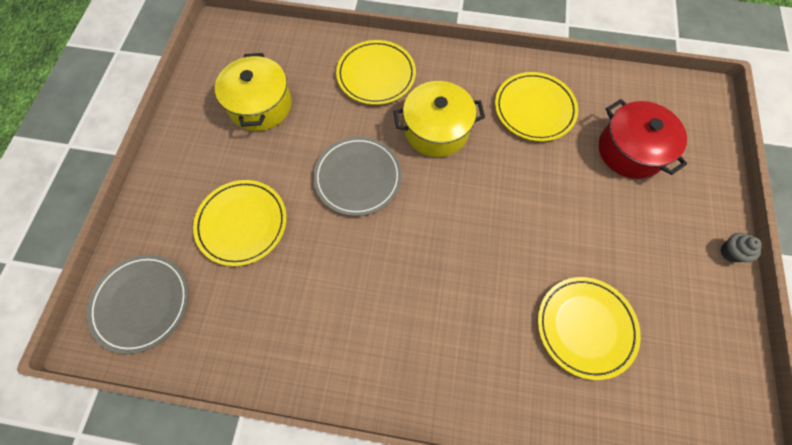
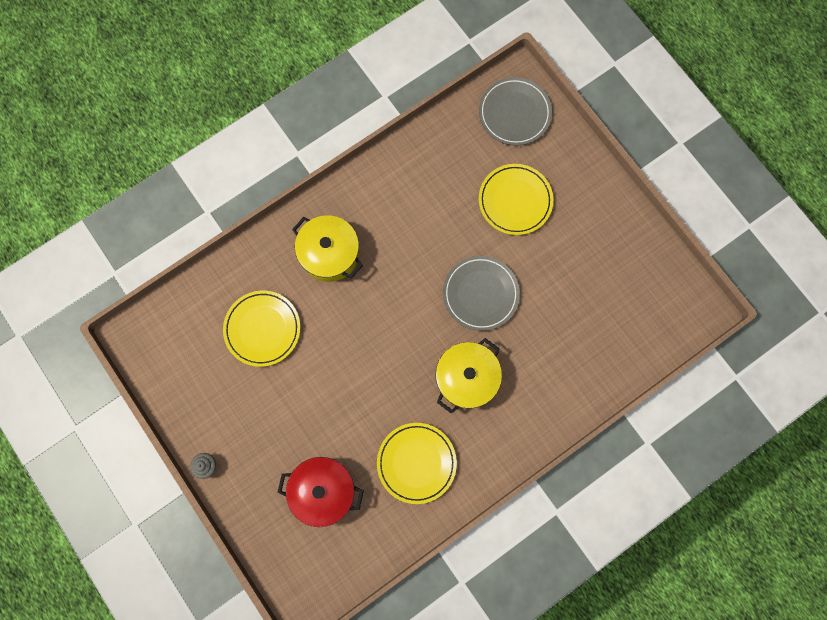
camera: 135 degrees right, 10 degrees up
(260, 105) = (600, 282): yellow pot -> yellow pot (329, 253)
(376, 75) = (552, 382): yellow plate -> none

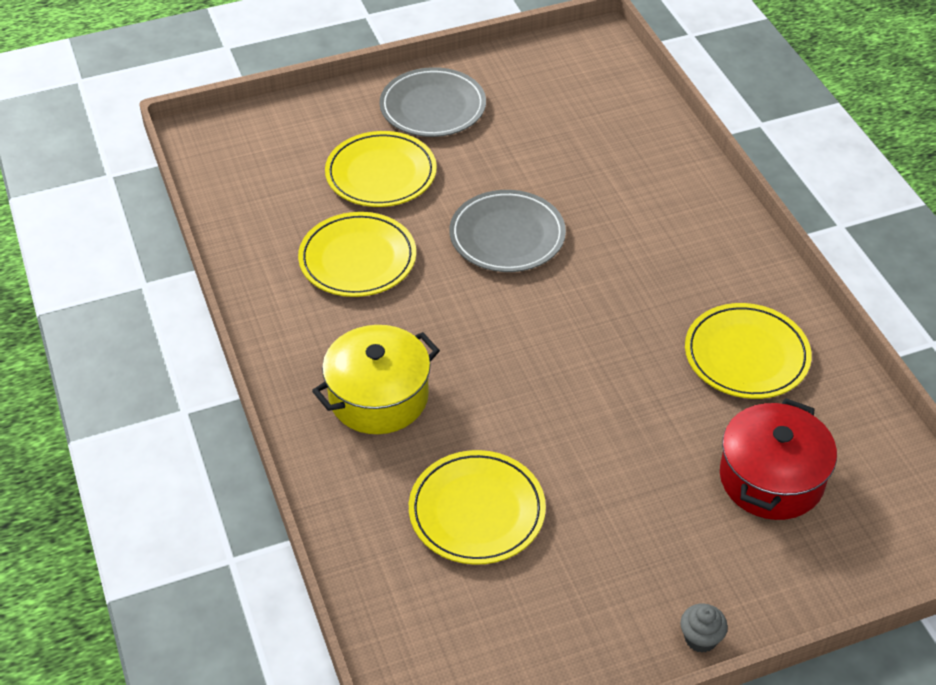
camera: 75 degrees left, 30 degrees down
(435, 209) = (357, 259): none -> yellow plate
(466, 378) = (629, 275): yellow pot -> none
(514, 113) = (249, 149): grey plate -> grey plate (433, 107)

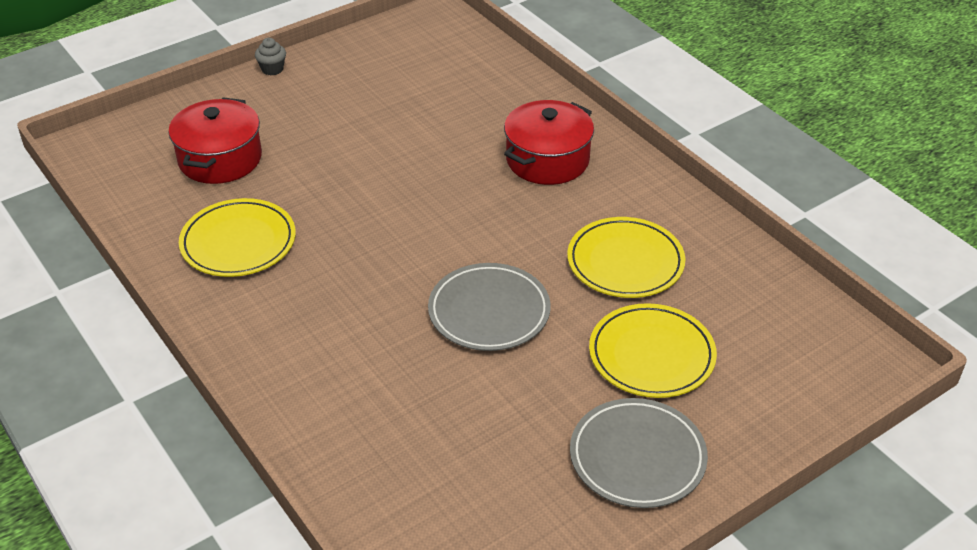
camera: 165 degrees right, 5 degrees down
(378, 397) = (547, 160): yellow pot -> red pot
(477, 511) = (441, 106): yellow plate -> none

